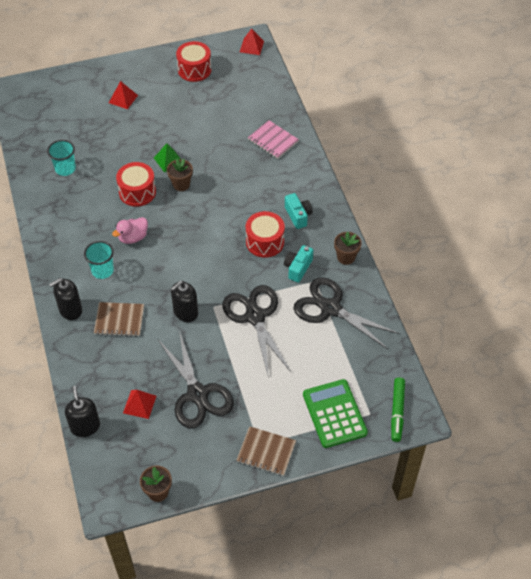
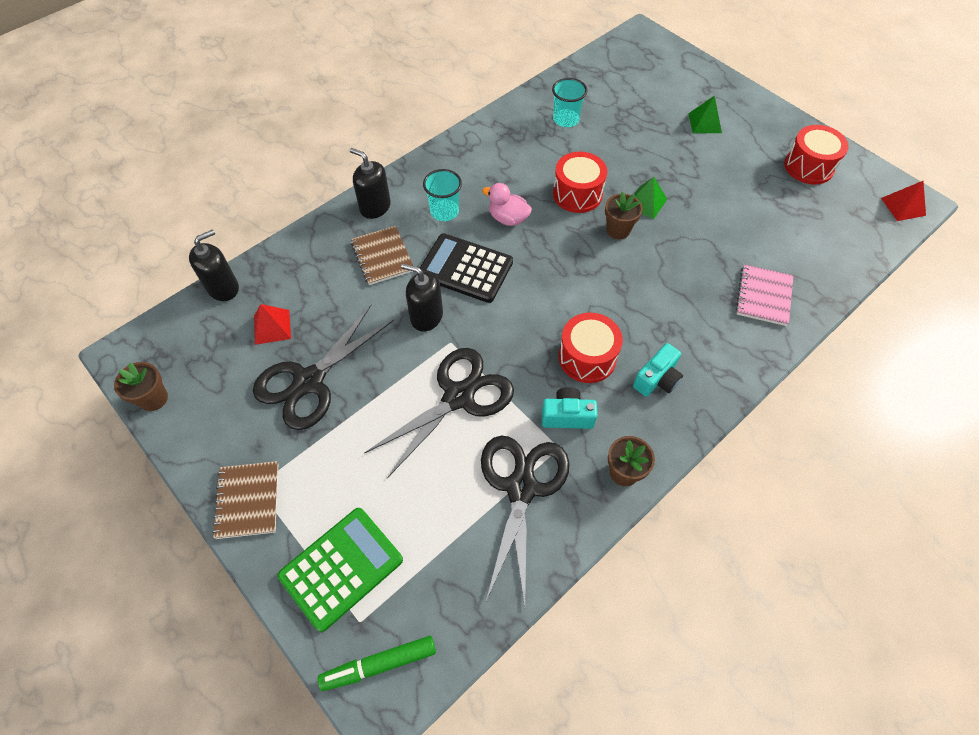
camera: 65 degrees right, 5 degrees up
(123, 99) = (705, 123): red pyramid -> green pyramid
(160, 277) = (465, 268): none -> black calculator

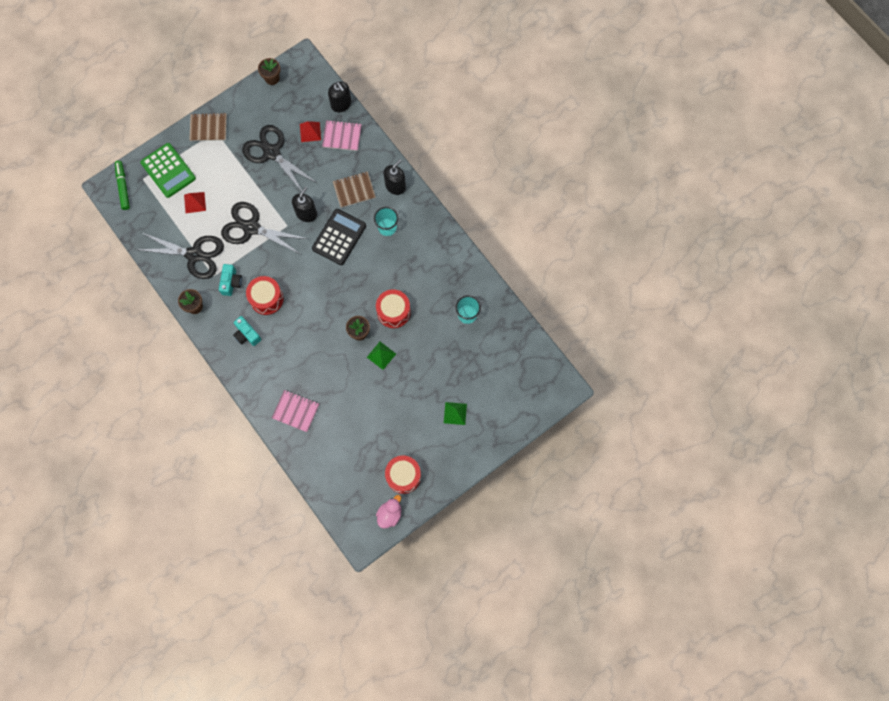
camera: 95 degrees right, 15 degrees up
(284, 281) = (342, 136): none -> pink notebook
(458, 397) = (251, 228): black scissors -> black scissors turned 150 degrees clockwise
(508, 218) = (377, 266): pink duck -> pink duck (390, 514)
(903, 206) = (359, 530): red pyramid -> red pyramid (195, 202)

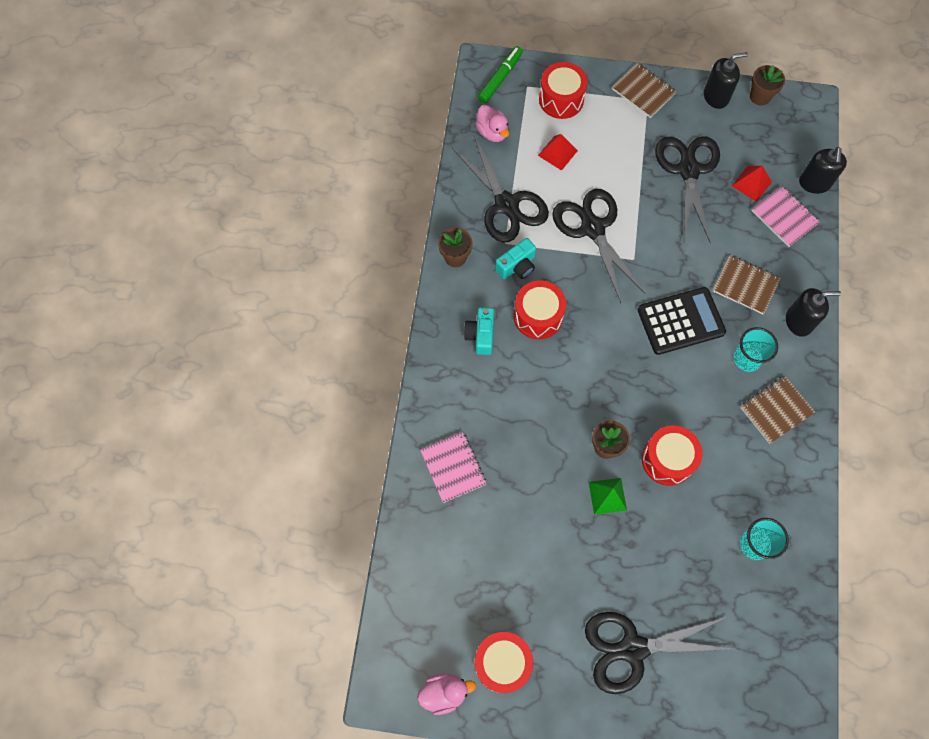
camera: 45 degrees right, 5 degrees down
(148, 221) = (492, 132): none -> pink duck
(168, 170) = (561, 99): green calculator -> red drum
(306, 213) = (667, 264): black soap dispenser -> black soap dispenser (716, 96)
(422, 241) = (776, 410): none -> brown notebook
(455, 413) = (633, 649): green pyramid -> black scissors

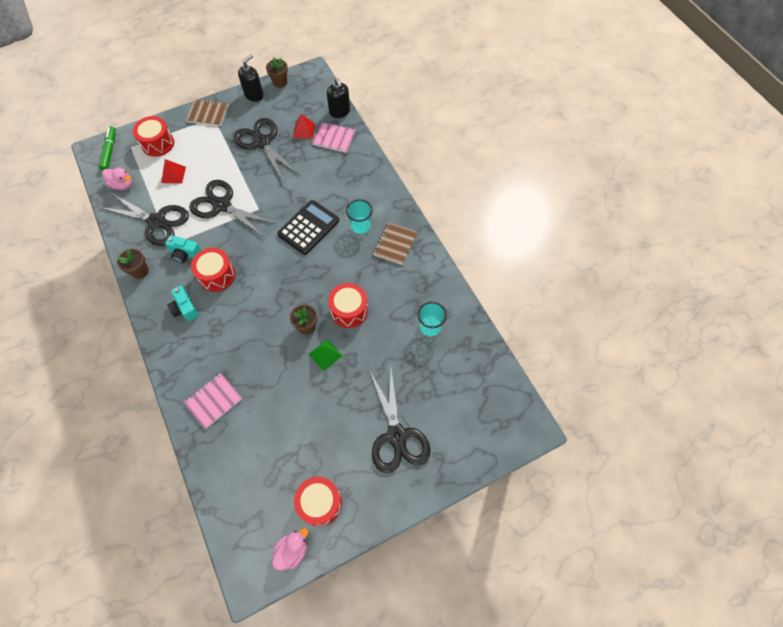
camera: 35 degrees left, 5 degrees down
(453, 467) = (214, 401): pink notebook -> pink notebook turned 75 degrees counterclockwise
(517, 266) = (185, 254): turquoise camera -> turquoise camera turned 90 degrees clockwise
(633, 649) = (397, 436): black scissors -> black scissors turned 60 degrees counterclockwise
(745, 285) = (334, 186): brown notebook -> none
(798, 321) = (377, 189): black soap dispenser -> none

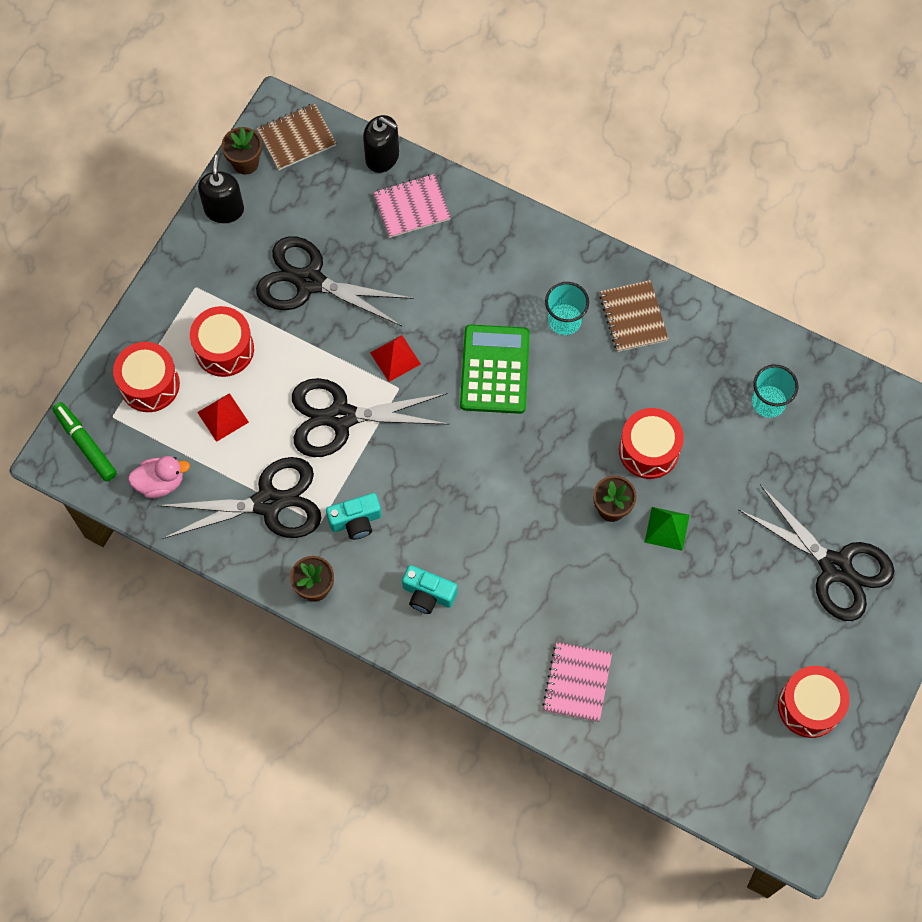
camera: 35 degrees left, 5 degrees up
(208, 114) = (181, 286): brown notebook -> brown notebook (296, 138)
(217, 275) = (429, 521): red drum -> red drum (224, 349)
(292, 550) = (821, 778): pink duck -> none
(304, 130) = (355, 222): red pyramid -> red pyramid (395, 358)
(308, 227) = (494, 369): black calculator -> green calculator

